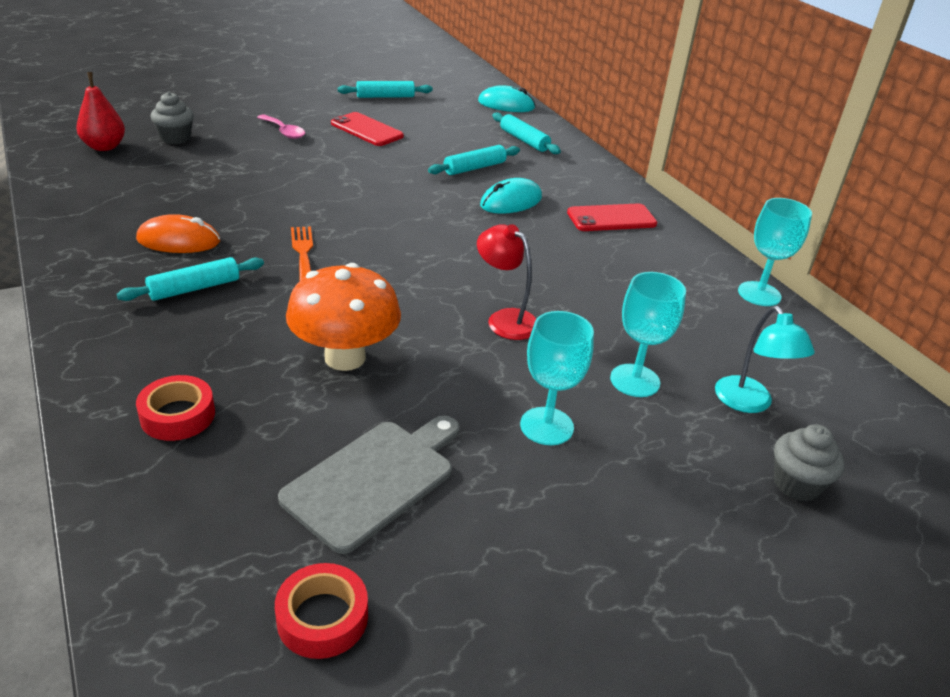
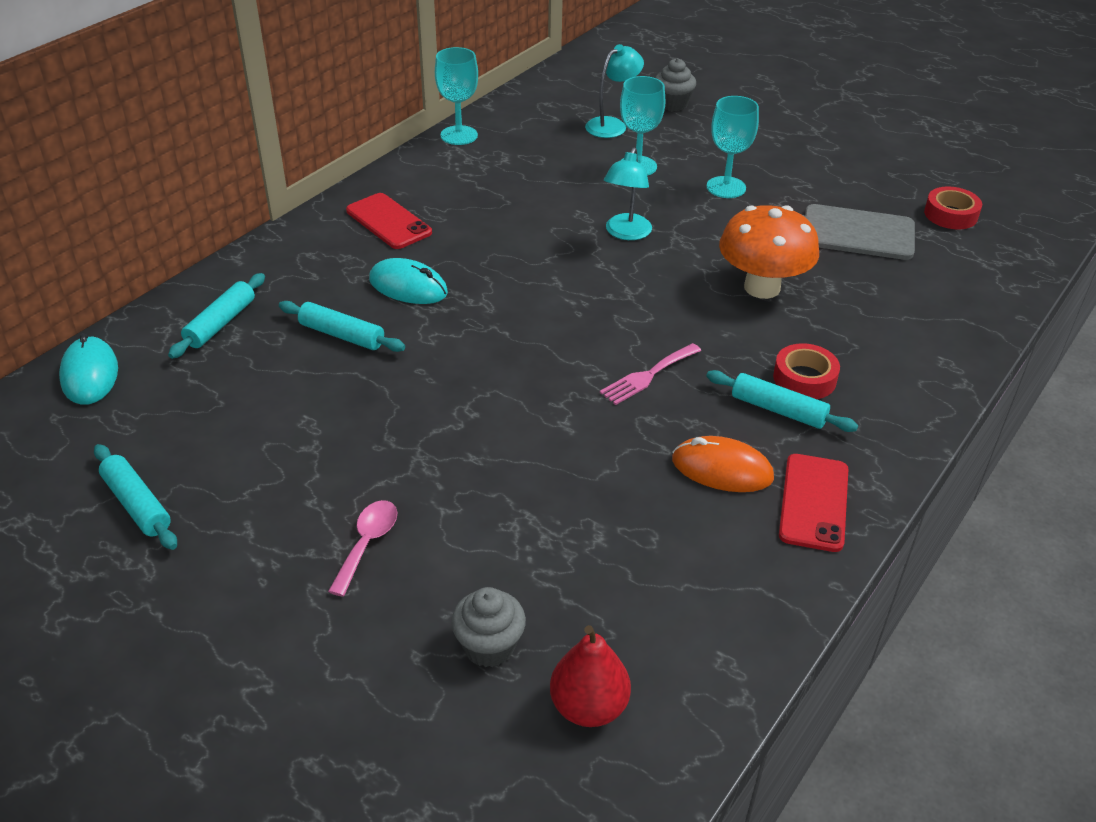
camera: 115 degrees left, 5 degrees up
(177, 415) = (910, 332): red tape -> red tape (804, 378)
(178, 240) = (722, 469): orange mouse -> orange mouse turned 45 degrees counterclockwise
(303, 252) = (647, 376): orange fork -> pink fork
(366, 130) = (294, 466): red phone -> red phone (814, 502)
(505, 319) = (626, 233): red lamp -> turquoise lamp

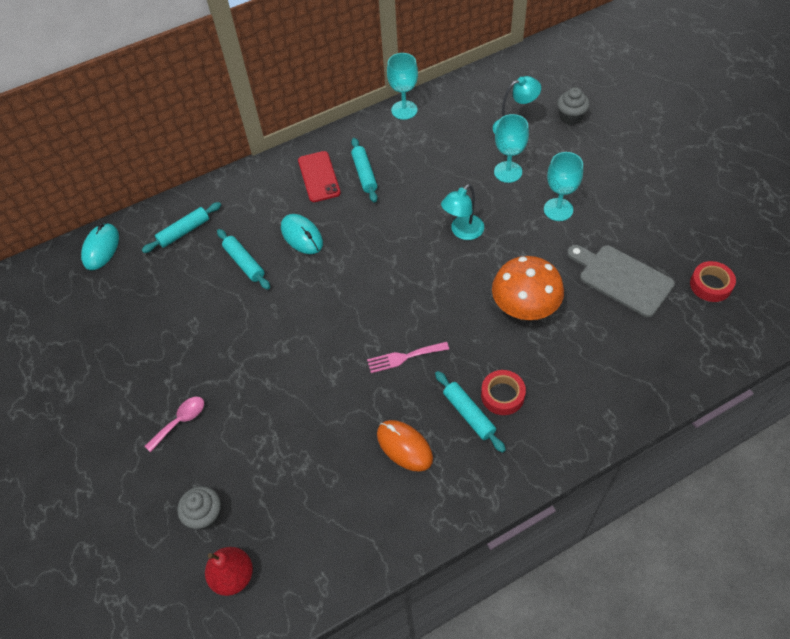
camera: 30 degrees right, 15 degrees up
(137, 504) = (83, 349): turquoise rolling pin -> turquoise rolling pin (364, 174)
(814, 502) = (444, 493): red phone -> none

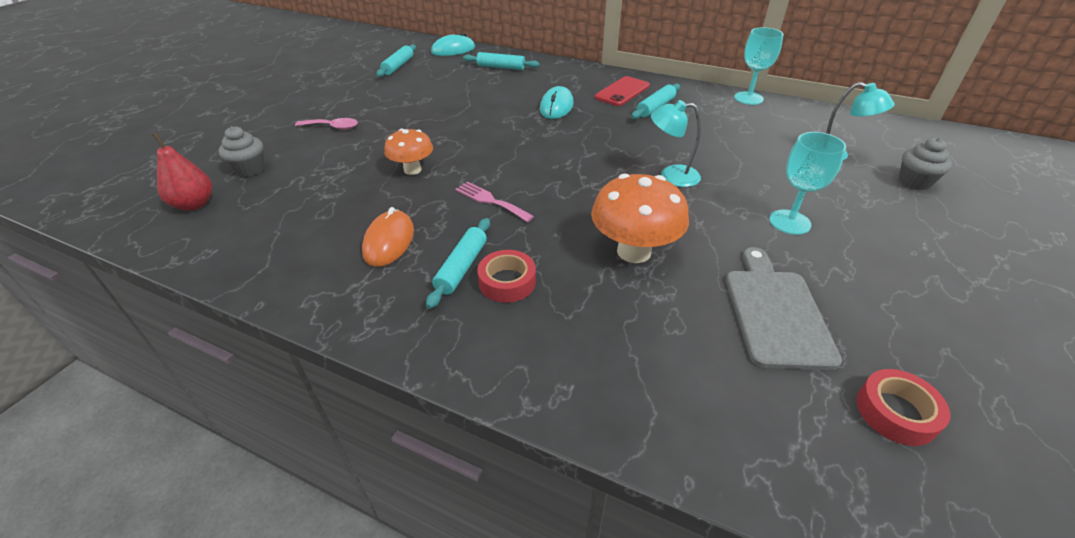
camera: 50 degrees right, 15 degrees down
(244, 263) = (501, 96): turquoise rolling pin -> turquoise rolling pin (398, 66)
(315, 389) = (412, 170): none -> orange mushroom
(508, 172) = (780, 173): turquoise goblet -> none

